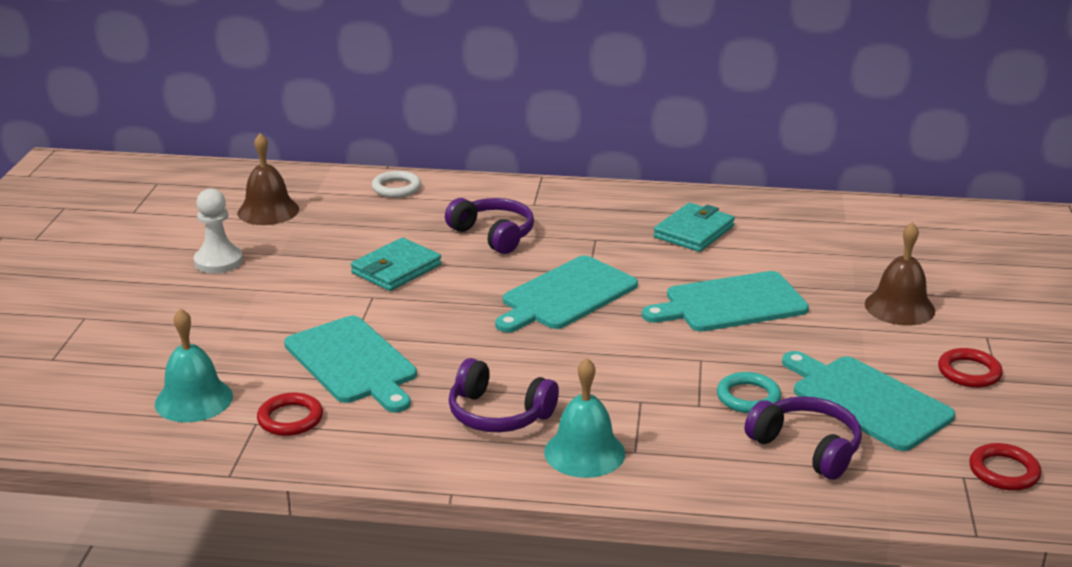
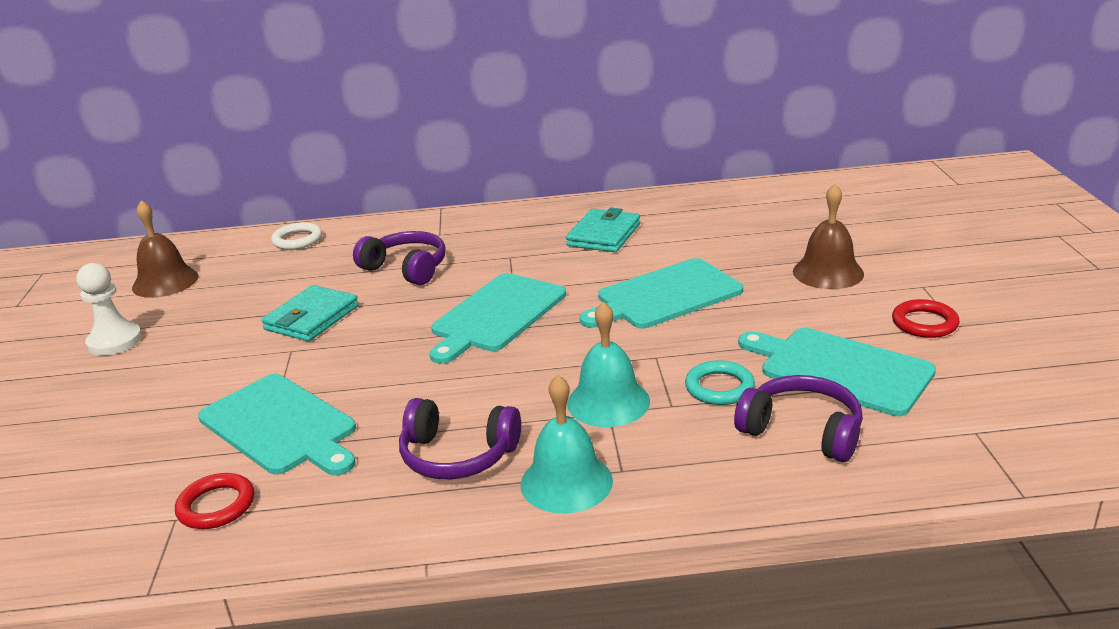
camera: 10 degrees left, 0 degrees up
(194, 400) = (96, 504): turquoise bell -> turquoise bell (608, 402)
(1004, 471) = (1012, 419): red ring -> none

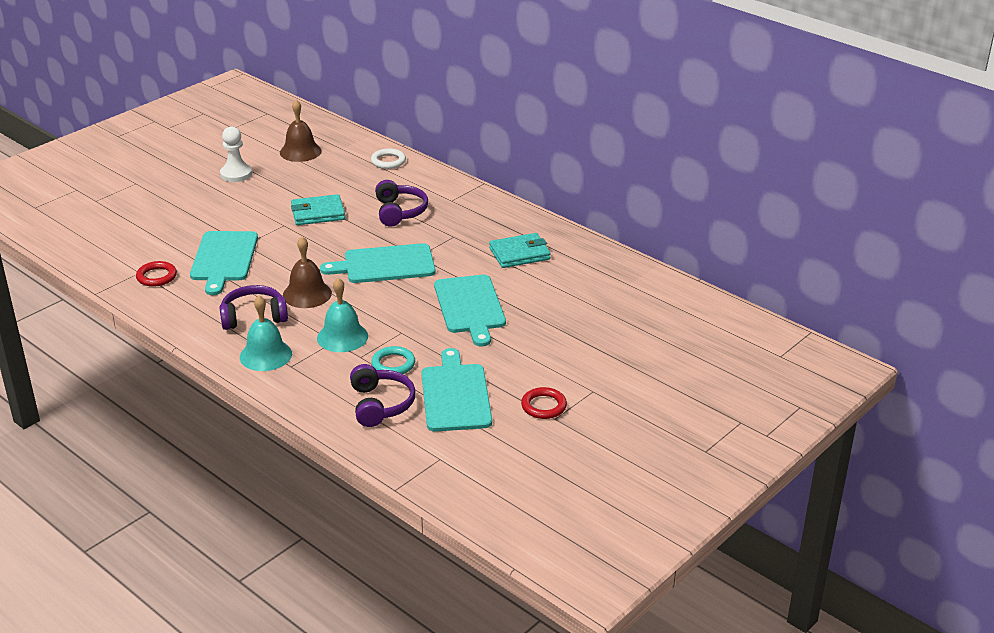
camera: 45 degrees right, 5 degrees up
(458, 455) = (253, 317): purple headphones -> purple headphones turned 105 degrees clockwise
(664, 296) = (470, 307): turquoise cutting board -> turquoise cutting board turned 120 degrees counterclockwise
(828, 272) = (569, 351): brown bell -> brown bell (307, 294)

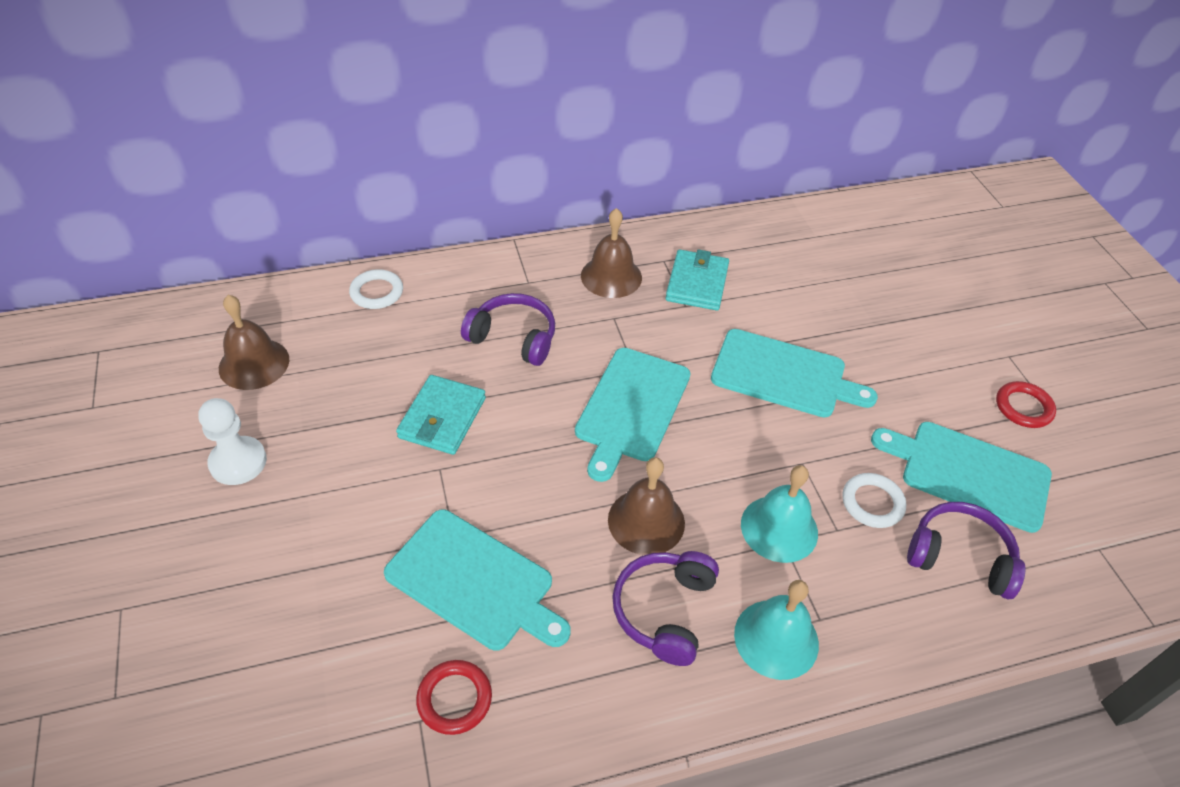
camera: 60 degrees left, 15 degrees up
(393, 364) = (872, 503): turquoise ring -> white ring
(489, 224) = (611, 276): none -> brown bell

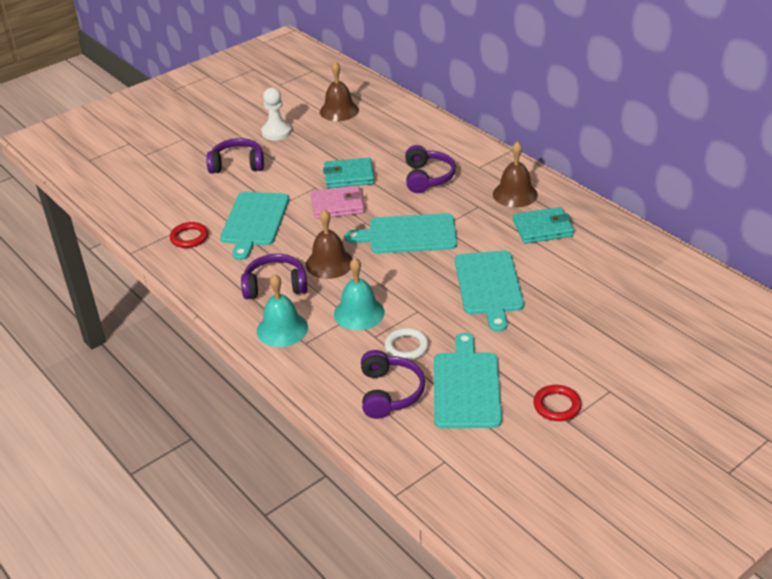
camera: 70 degrees right, 10 degrees down
(287, 550) = (237, 164): none -> purple headphones
(377, 292) = (421, 123): white ring -> none
(507, 459) = (337, 205): none -> pink wallet

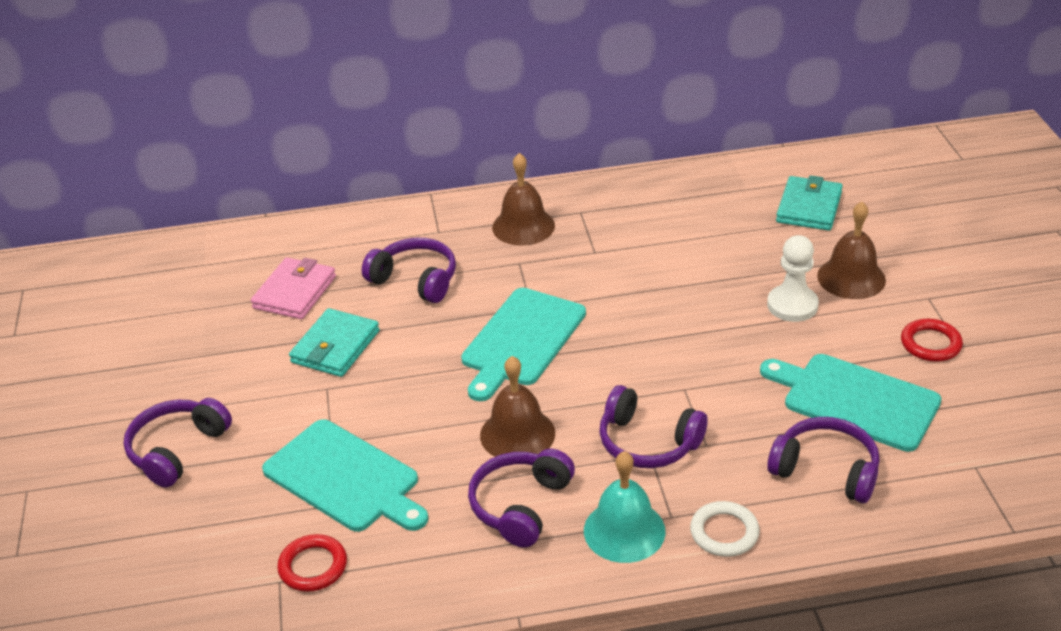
camera: 60 degrees left, 0 degrees up
(276, 132) = (141, 380): white pawn -> white pawn (792, 305)
(337, 205) = (392, 381): pink wallet -> pink wallet (295, 292)
(339, 111) = (164, 301): brown bell -> brown bell (851, 278)
(359, 313) = (648, 442): turquoise bell -> purple headphones
(406, 347) = (747, 423): white ring -> white ring (724, 532)
(489, 286) = (683, 313): turquoise cutting board -> none
(543, 228) = (610, 232): turquoise wallet -> turquoise wallet (809, 207)

